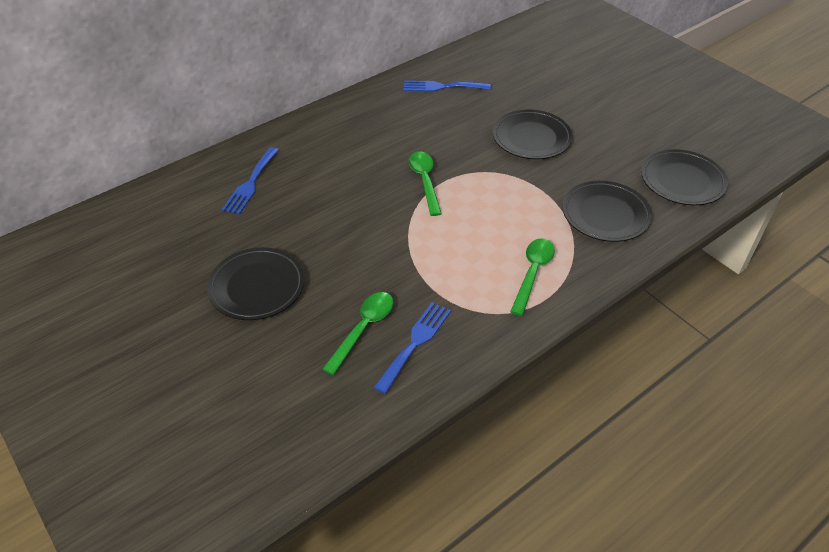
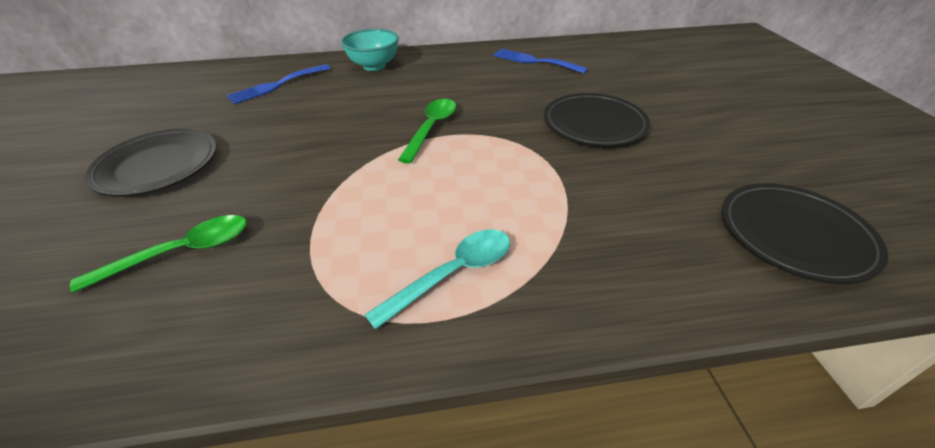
camera: 30 degrees right, 5 degrees down
(313, 134) = (374, 66): none -> turquoise bowl
(415, 343) = (208, 299): blue fork -> none
(532, 273) = (453, 274): green spoon -> turquoise spoon
(605, 214) = (629, 237): black plate -> none

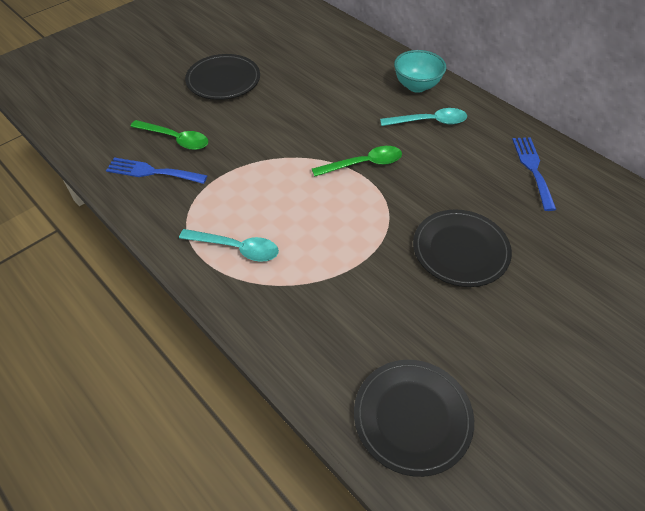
camera: 55 degrees right, 10 degrees up
(276, 85) = (341, 61): blue fork -> blue fork (152, 172)
(425, 78) = (429, 122): none -> turquoise spoon

